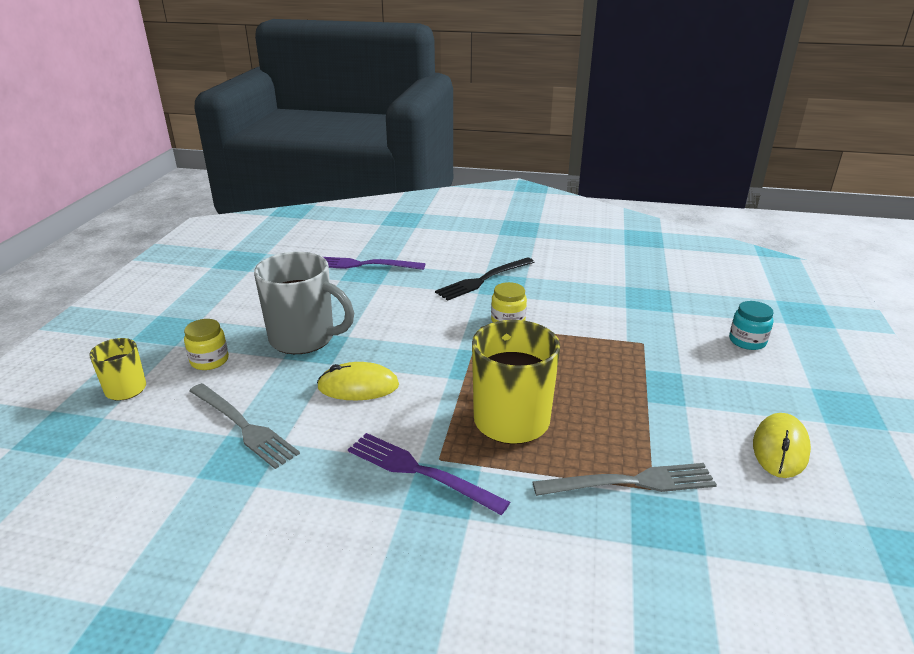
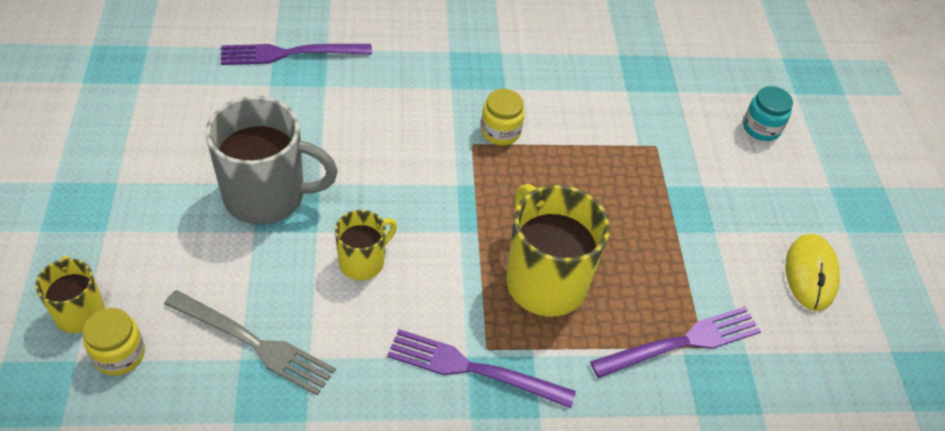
camera: 20 degrees left, 20 degrees up
(209, 360) = (164, 250): yellow jar -> yellow jar (119, 354)
(358, 386) = (363, 262): yellow mouse -> yellow mug
(483, 280) = (451, 64): black fork -> none
(631, 482) = (682, 342): grey fork -> purple fork

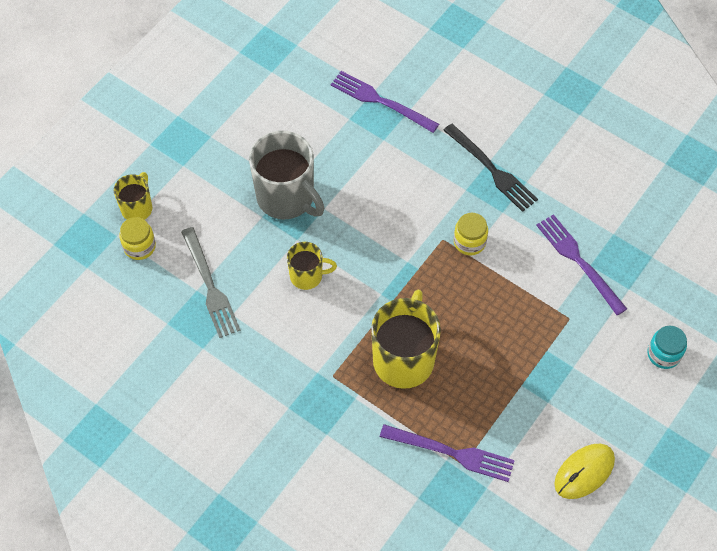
camera: 45 degrees right, 10 degrees up
(459, 58) = (492, 170): none -> black fork
(473, 369) = (314, 381): purple fork -> purple fork (578, 261)

